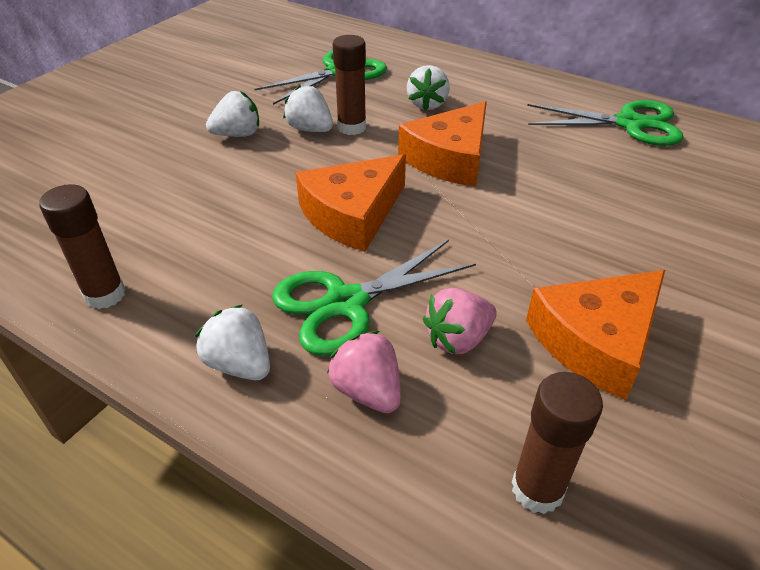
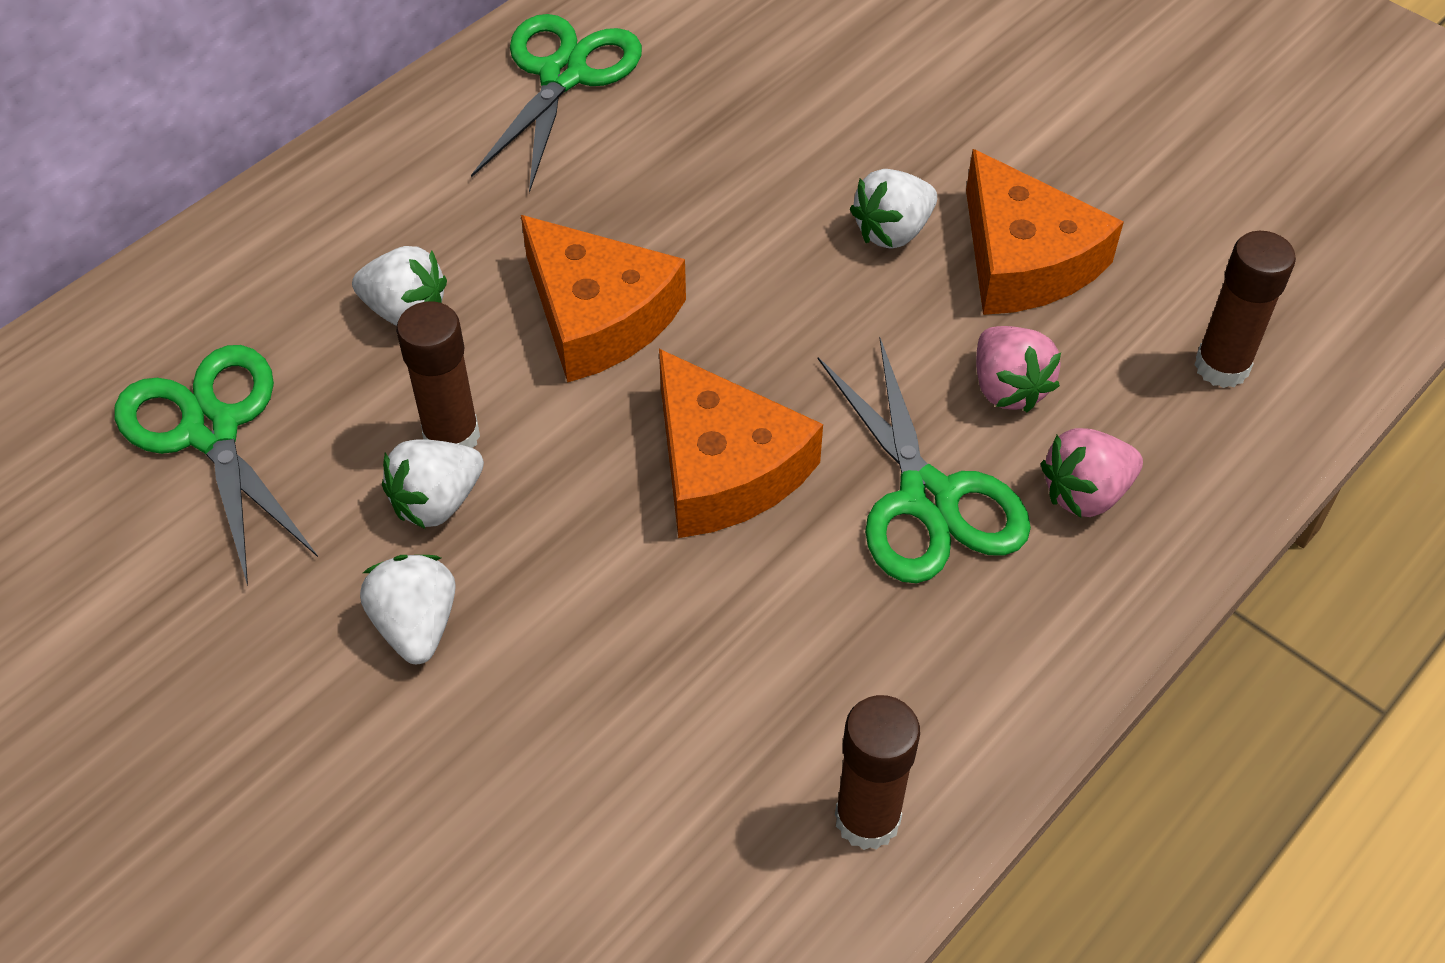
camera: 80 degrees left, 10 degrees up
(240, 364) = (1031, 630): white strawberry -> white strawberry (892, 231)

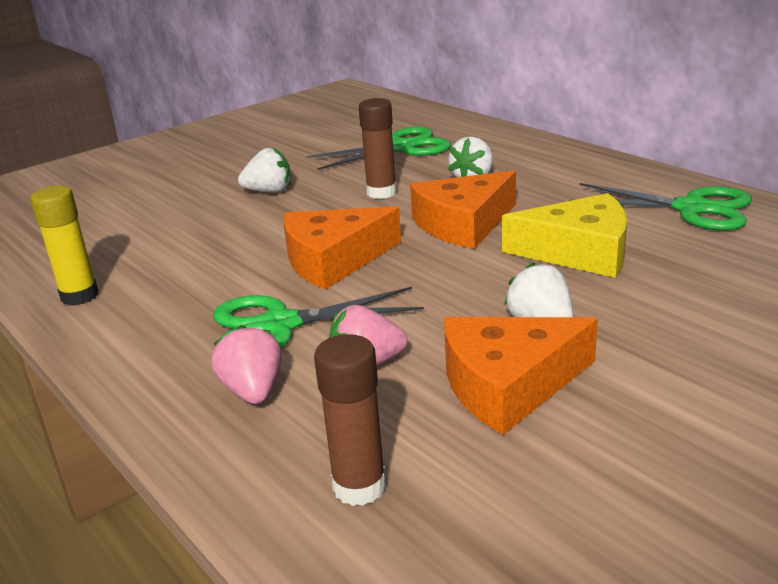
camera: 100 degrees right, 25 degrees down
(437, 502) = (340, 192): white strawberry -> none
(698, 191) = (579, 252): none -> yellow cheese
(867, 819) = (79, 296): brown glue stick -> yellow glue stick

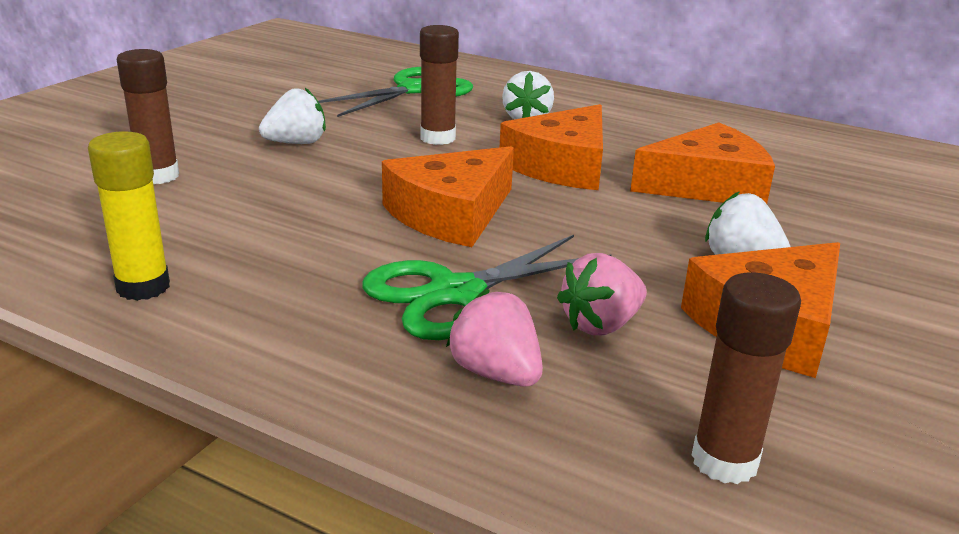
camera: 25 degrees left, 0 degrees up
(153, 213) = (158, 176): none -> brown glue stick
(579, 252) = (707, 186): yellow cheese -> orange cheese
(692, 209) = (770, 138): green scissors -> none

